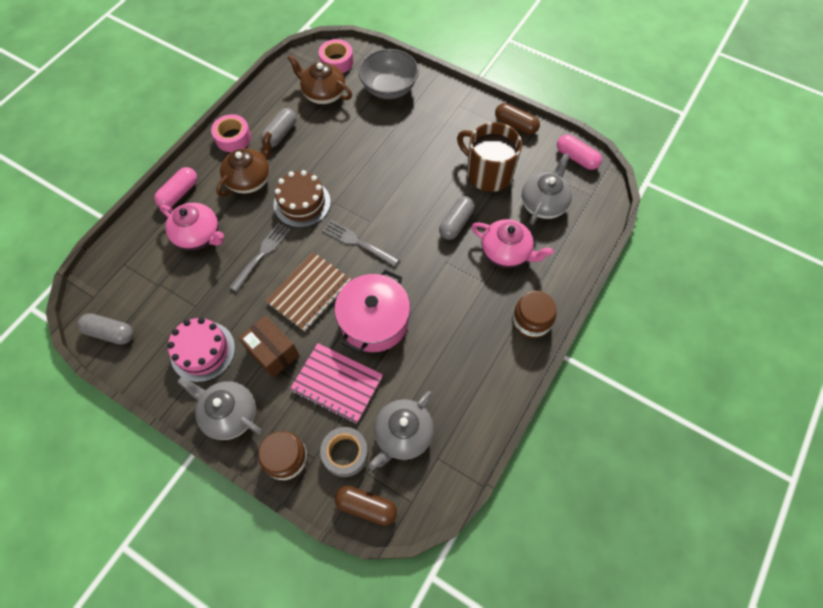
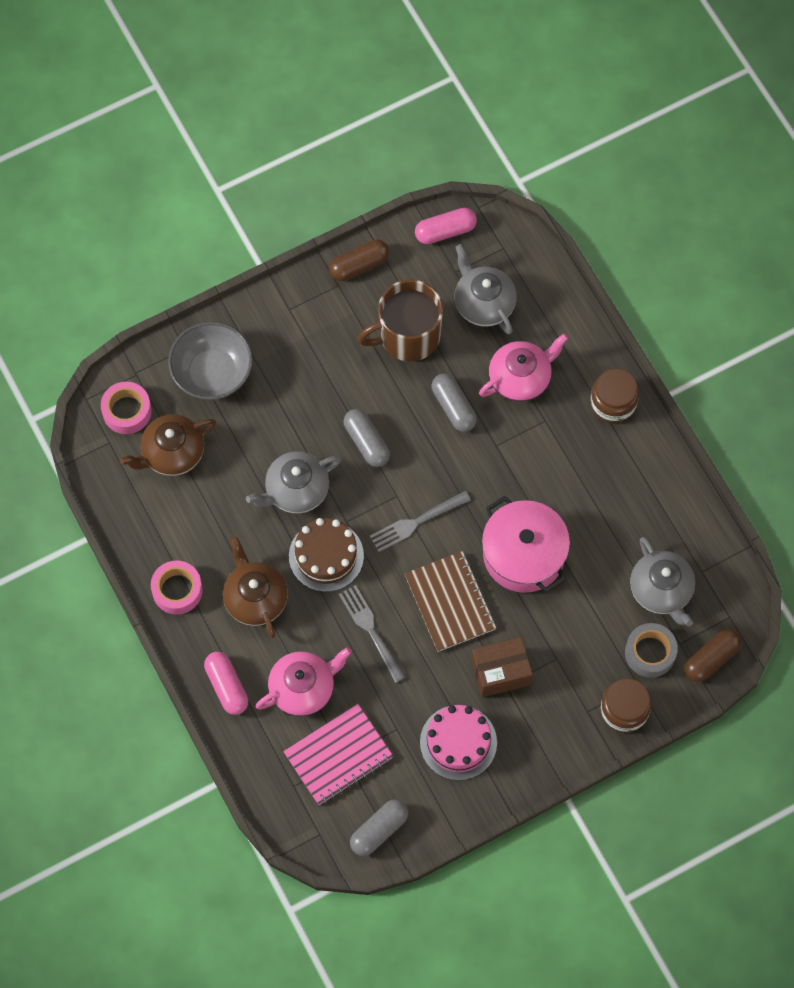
camera: 60 degrees left, 5 degrees up
(229, 414) = (546, 744): grey teapot -> grey teapot (296, 490)
(280, 134) = (206, 533): grey capsule -> grey capsule (366, 442)
(337, 383) = (573, 625): pink notebook -> pink notebook (338, 755)

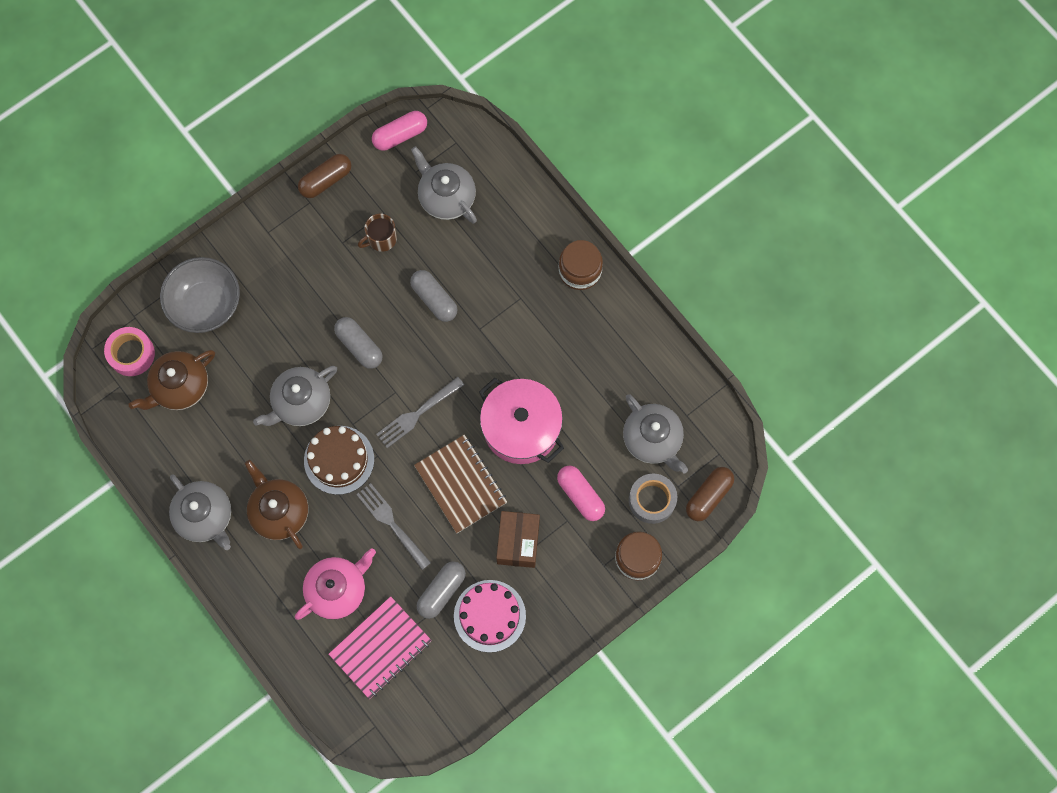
camera: 10 degrees left, 5 degrees up
(177, 590) = (205, 516): pink tape -> grey teapot
(227, 686) = (266, 600): pink capsule -> pink capsule (580, 495)
(379, 830) = (429, 713): grey capsule -> grey capsule (441, 591)
(407, 335) = (381, 239): brown mug -> brown mug, size x0.51
(500, 672) = (518, 542): brown box -> brown box turned 60 degrees counterclockwise
(520, 378) = (491, 262): pink teapot -> none

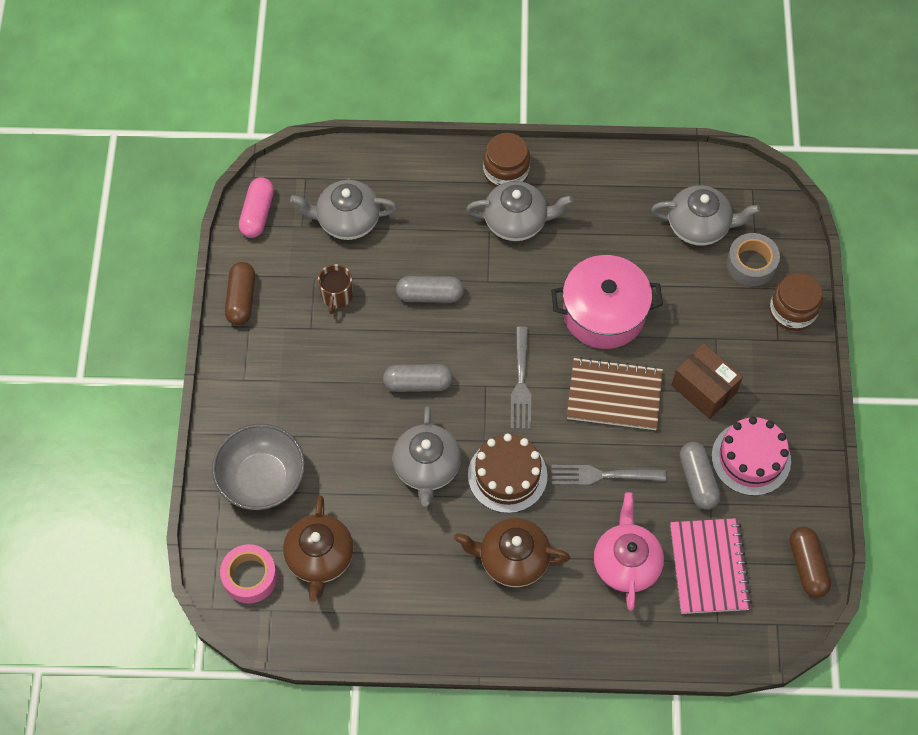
camera: 50 degrees left, 10 degrees down
(205, 516) = (462, 626): grey teapot -> grey teapot (516, 221)
(580, 495) = (702, 312): pink capsule -> none
(708, 496) = (782, 222): brown capsule -> brown capsule (807, 566)

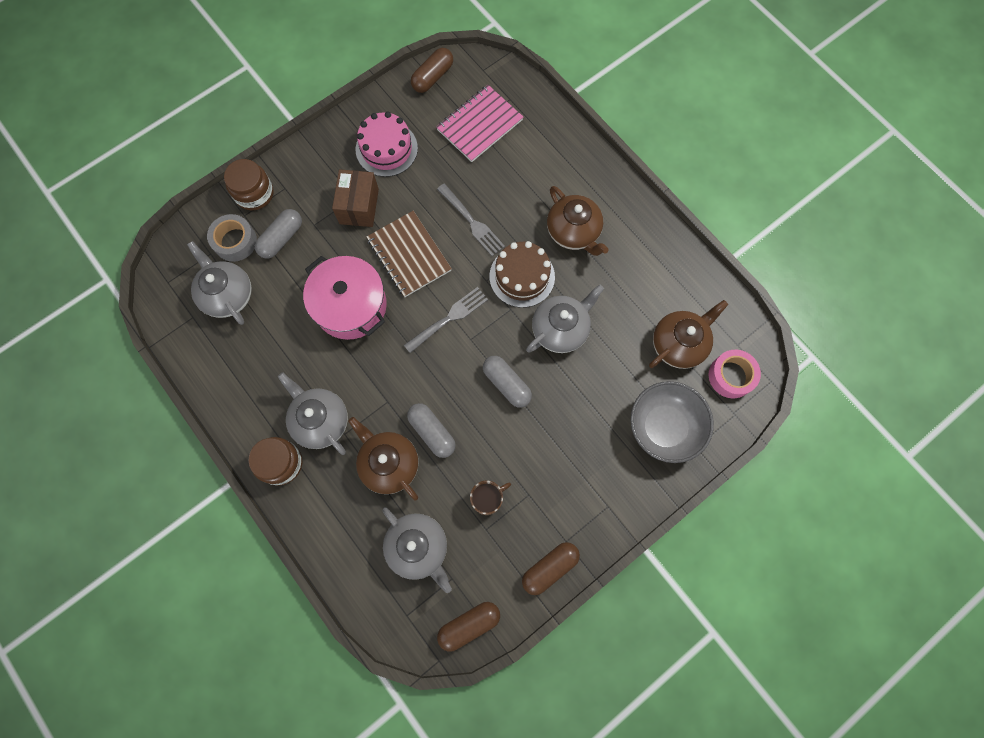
camera: 130 degrees left, 10 degrees up
(257, 214) = (469, 625): pink capsule -> brown capsule
(433, 245) = (389, 464): none -> brown teapot
(626, 563) = (518, 169): pink teapot -> none
(698, 480) = (427, 167): grey capsule -> grey capsule (281, 238)

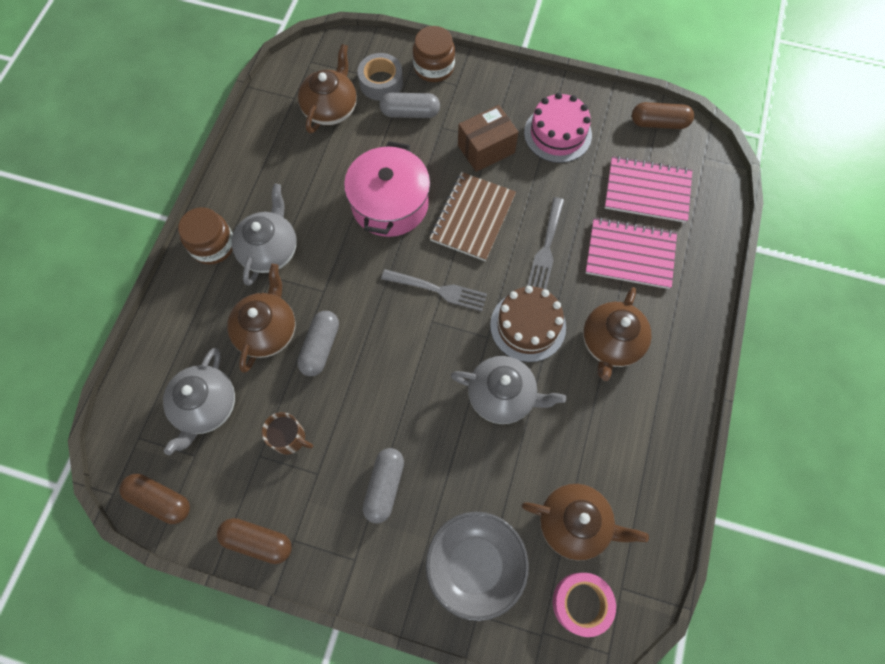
camera: 55 degrees right, 5 degrees down
(227, 295) = (331, 108): grey teapot -> brown teapot
(506, 384) = (411, 382): grey capsule -> grey capsule (384, 486)
(519, 172) = (630, 254): none -> pink notebook

